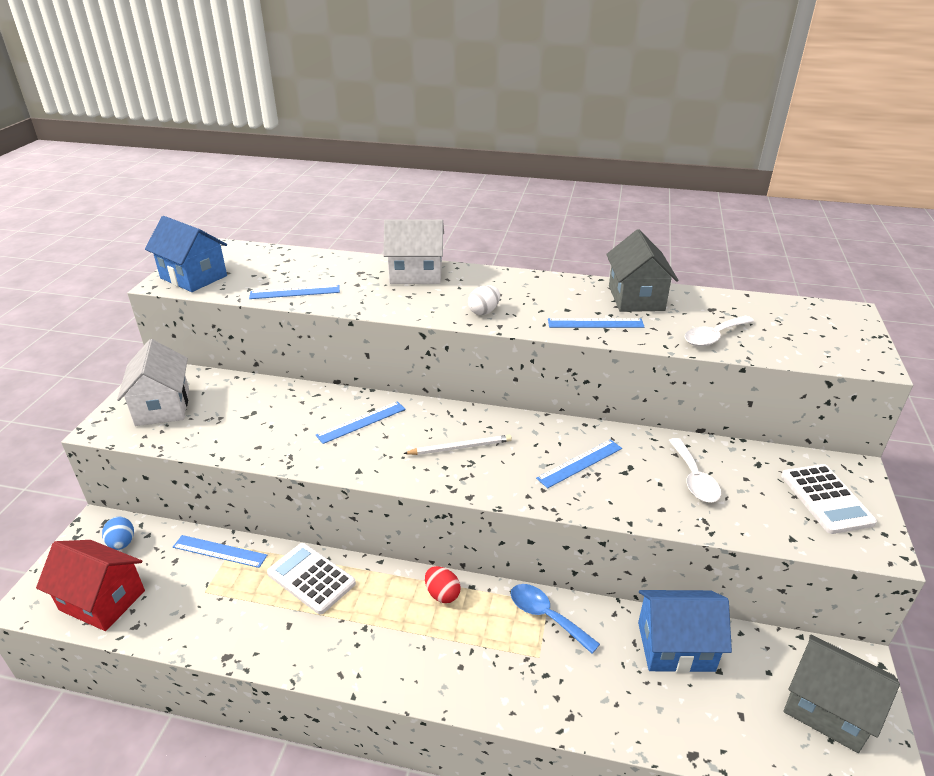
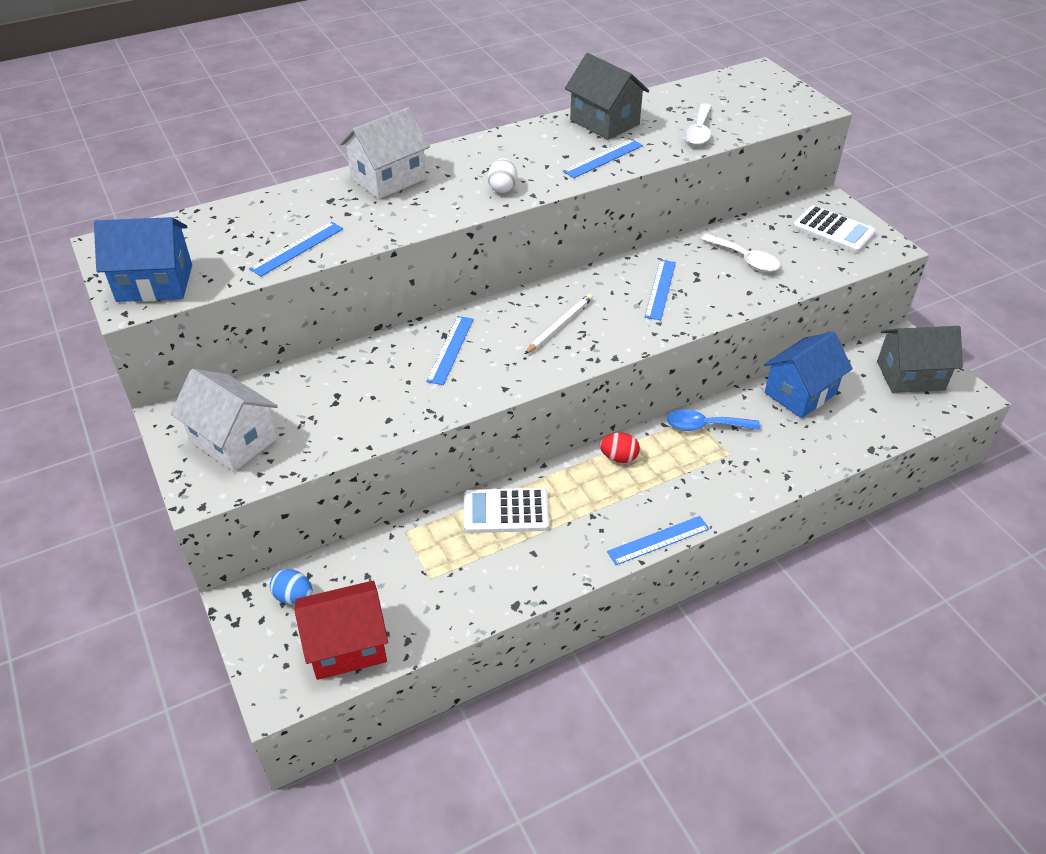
camera: 40 degrees left, 10 degrees up
(220, 551) = (398, 543): blue ruler -> blue ruler (658, 540)

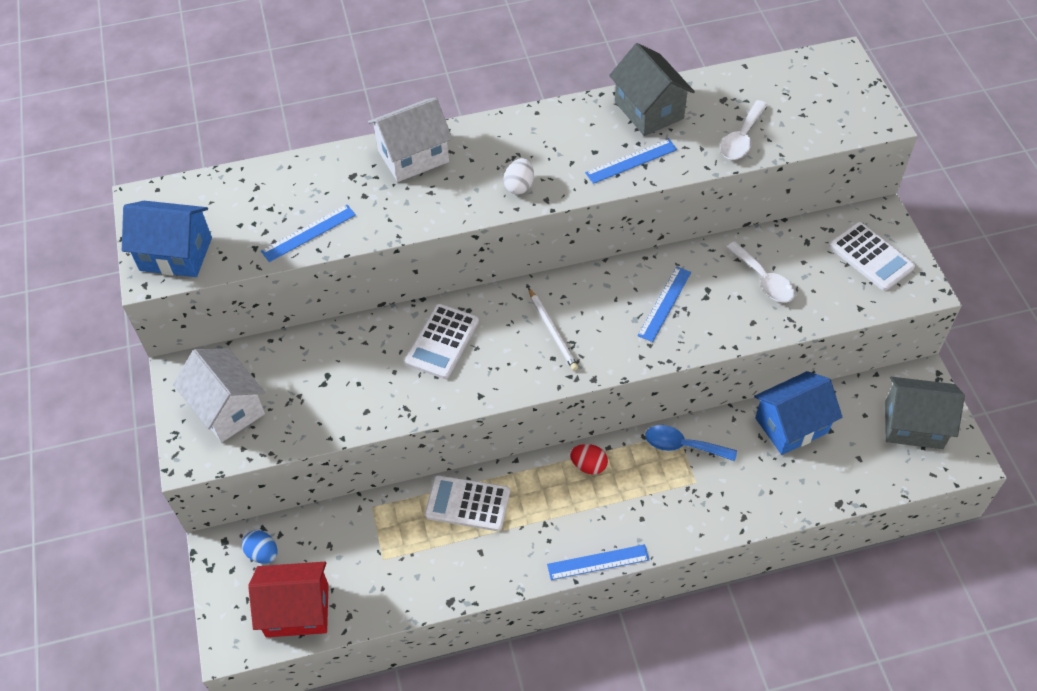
camera: 15 degrees right, 10 degrees up
(450, 349) = (442, 342): blue ruler -> white calculator
(560, 325) = (552, 331): white pencil -> white pencil turned 105 degrees clockwise

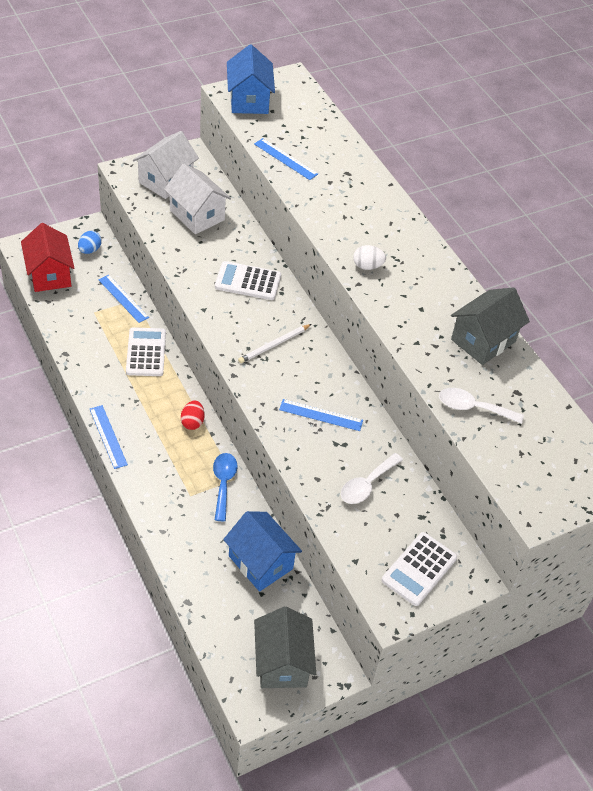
camera: 70 degrees right, 5 degrees down
(413, 156) = (378, 202): white house -> white house (197, 215)
(631, 161) = (418, 333): blue ruler -> blue ruler (123, 298)

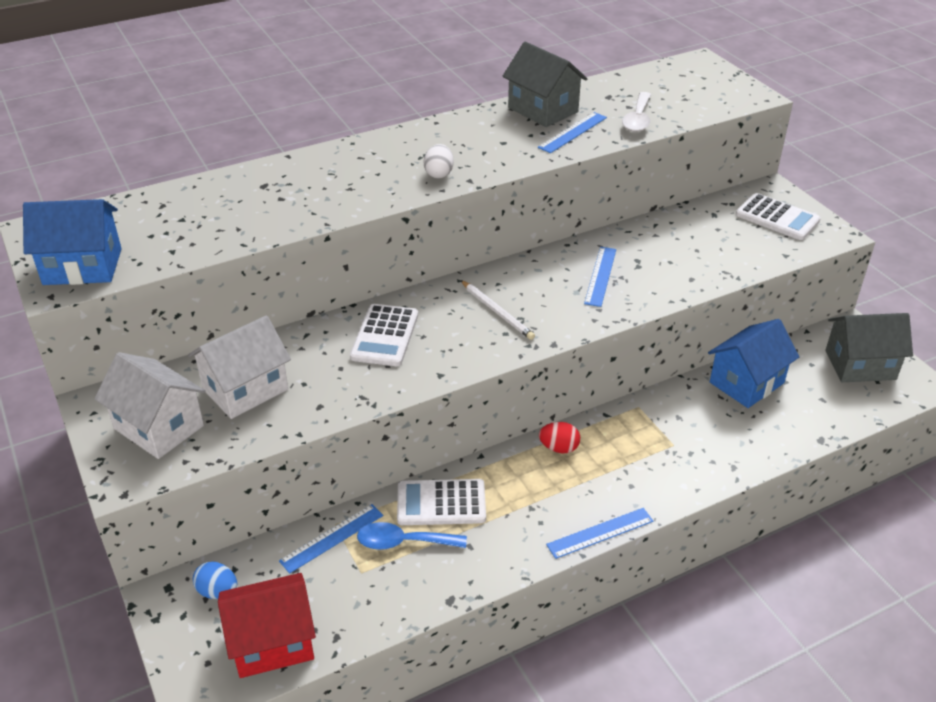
camera: 85 degrees left, 10 degrees down
(223, 483) = (648, 416): blue spoon -> blue spoon (403, 542)
(285, 159) = (229, 233): blue ruler -> blue ruler (573, 132)
(367, 484) = (687, 246): white spoon -> none

